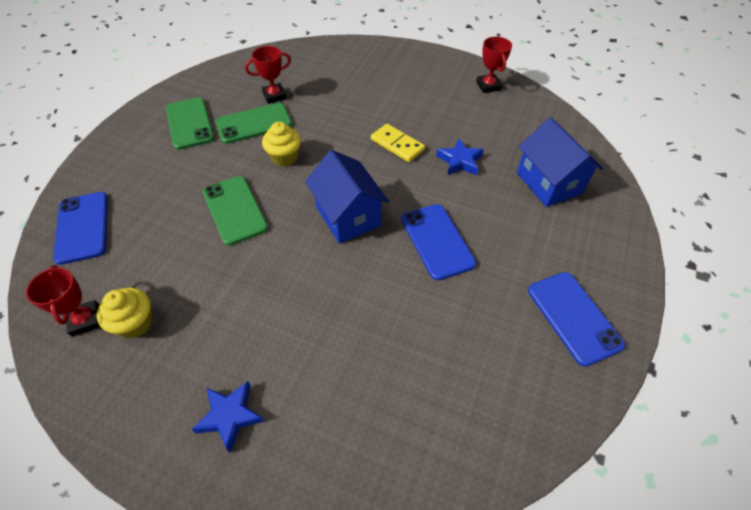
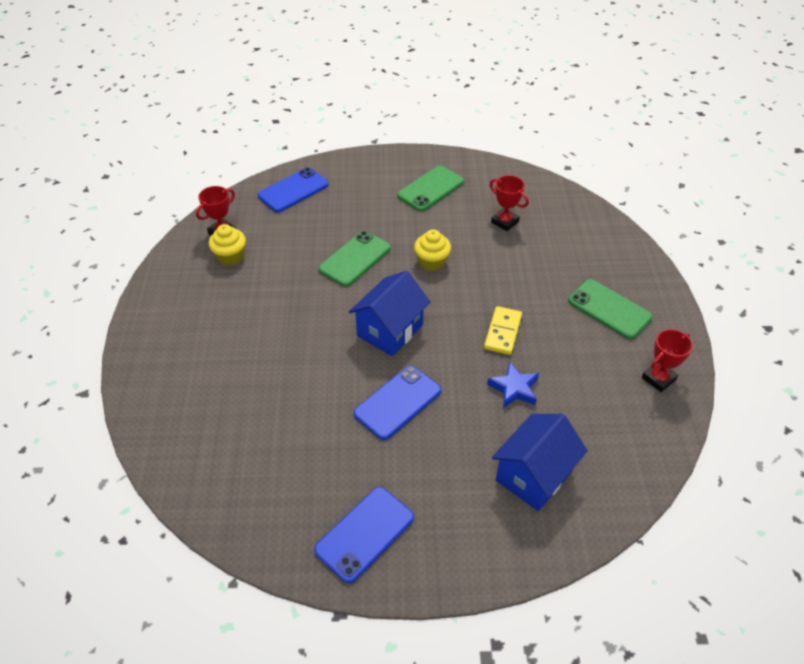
camera: 65 degrees right, 5 degrees down
(230, 416) = (183, 336): blue star -> none
(254, 123) = (459, 225): green phone -> green phone (609, 309)

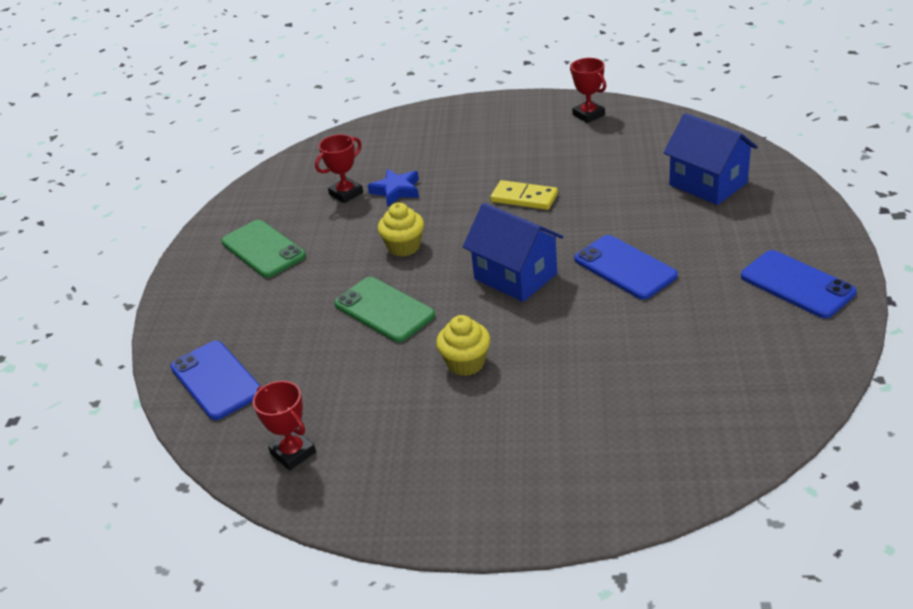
camera: 80 degrees left, 10 degrees down
(230, 257) = (351, 436): yellow cupcake -> yellow cupcake (466, 363)
(514, 388) = (602, 192): blue star -> blue star (396, 191)
(609, 309) = (497, 134): green phone -> none

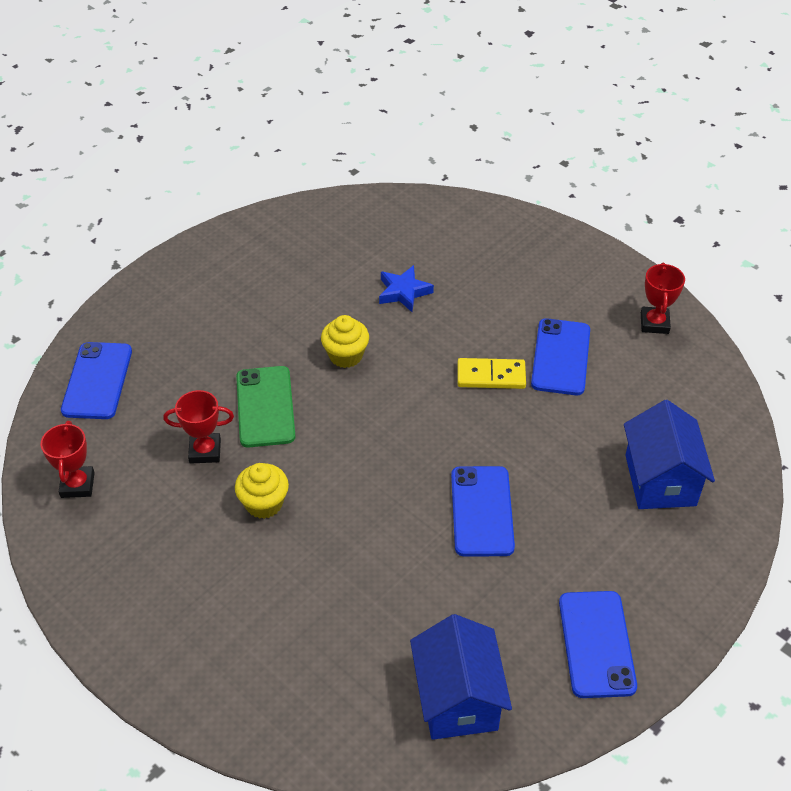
camera: 35 degrees right, 10 degrees up
(263, 249) = (249, 280): green phone -> none
(346, 193) = (364, 267): red trophy -> red trophy (205, 451)
(515, 276) = (391, 451): blue house -> blue house (457, 699)
(524, 198) = (491, 376): yellow domino -> yellow domino turned 60 degrees counterclockwise
(555, 163) = (560, 357): none -> blue phone

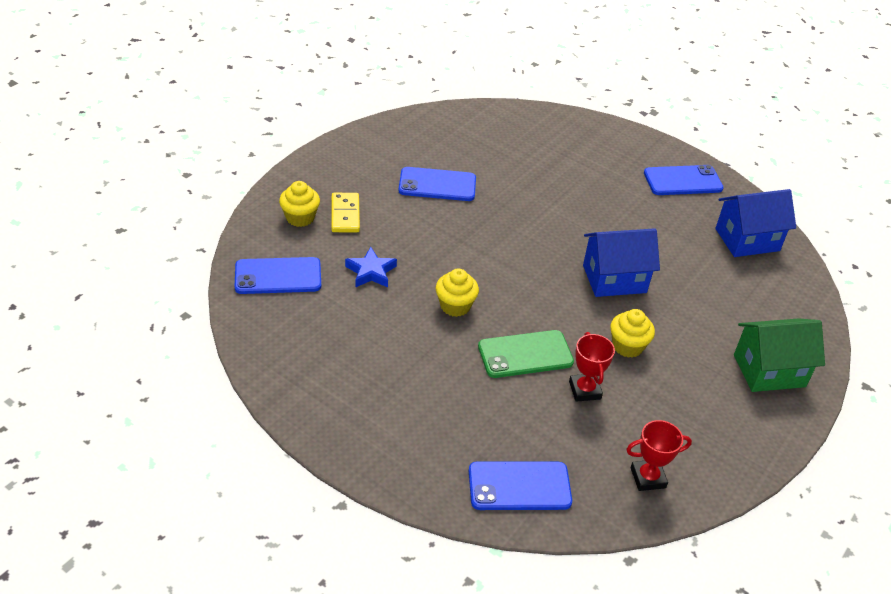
camera: 100 degrees left, 5 degrees down
(200, 649) = (769, 371): none -> green house
(482, 511) = (597, 227): blue phone -> blue phone (278, 276)
(491, 376) = (464, 221): yellow domino -> yellow domino (345, 215)
(492, 241) = (300, 218): none -> yellow cupcake
(654, 323) = (394, 138): red trophy -> none
(660, 480) = (545, 147): blue house -> blue house (614, 279)

